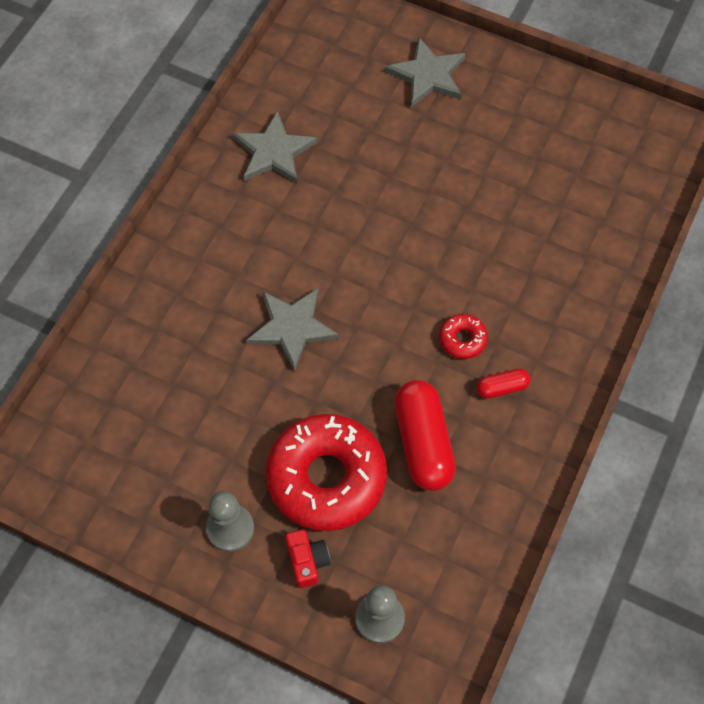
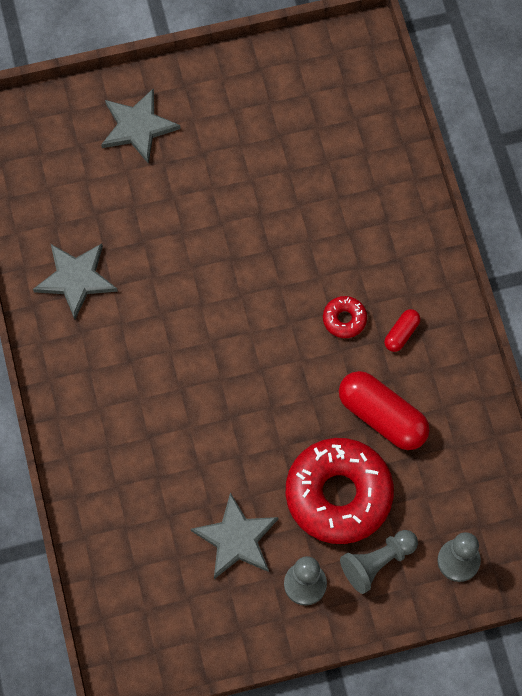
camera: 40 degrees left, 5 degrees up
(292, 328) = (216, 406): grey star -> grey star (236, 539)
(307, 561) = (377, 563): red camera -> grey pawn

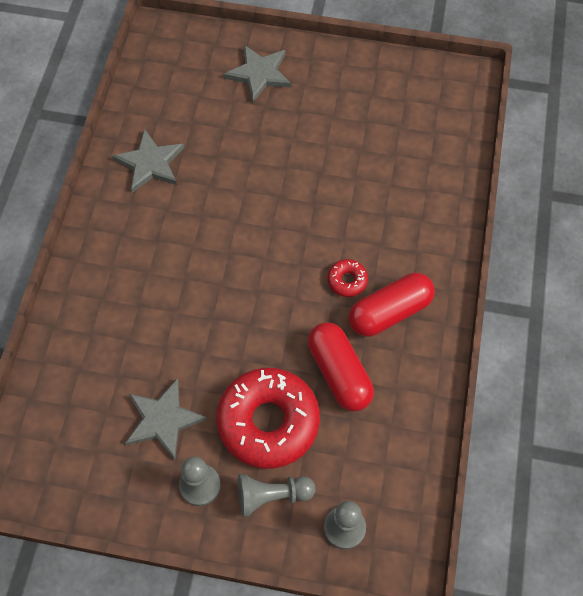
camera: 25 degrees right, 5 degrees down
(401, 334) = (389, 312): red capsule -> red capsule, size x2.04

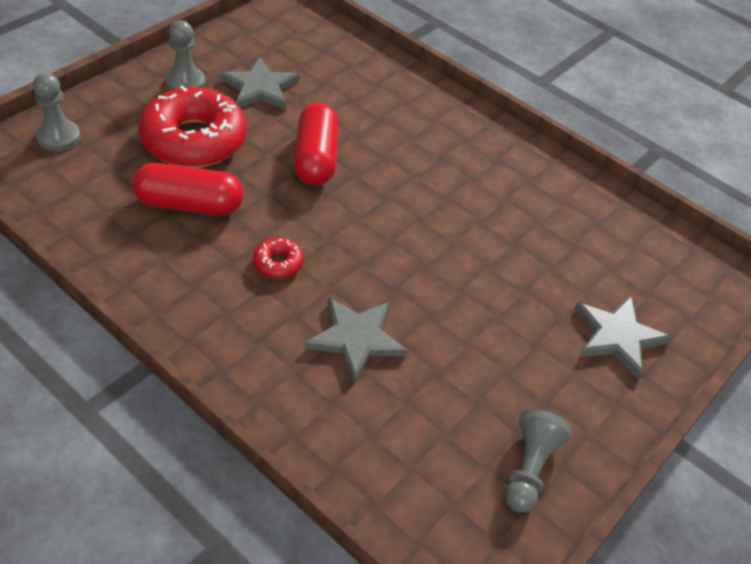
camera: 115 degrees right, 15 degrees down
(150, 163) = (538, 192): grey star -> grey star (356, 338)
(272, 496) = (132, 112): grey pawn -> grey pawn (529, 468)
(389, 312) = (212, 276): red capsule -> red capsule (316, 159)

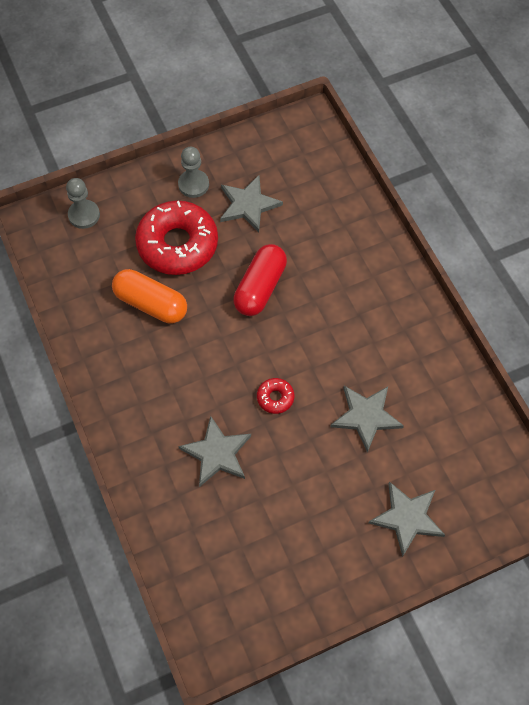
camera: 30 degrees right, 15 degrees up
(189, 205) = (151, 304): red capsule -> orange capsule
(278, 263) = (191, 374): red donut -> red donut (275, 398)
(508, 249) = (366, 416): none -> grey star
(529, 468) = (284, 592): grey pawn -> none

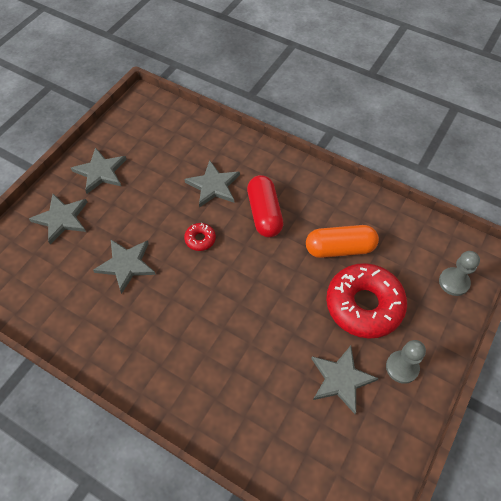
camera: 145 degrees right, 5 degrees down
(260, 287) = (272, 311): red capsule -> red capsule (264, 213)
(331, 558) = (100, 172): none -> grey star

